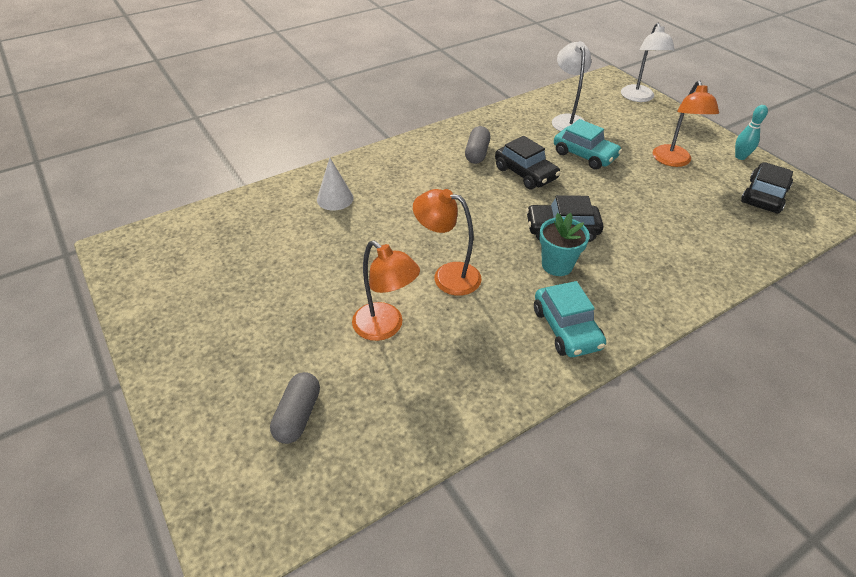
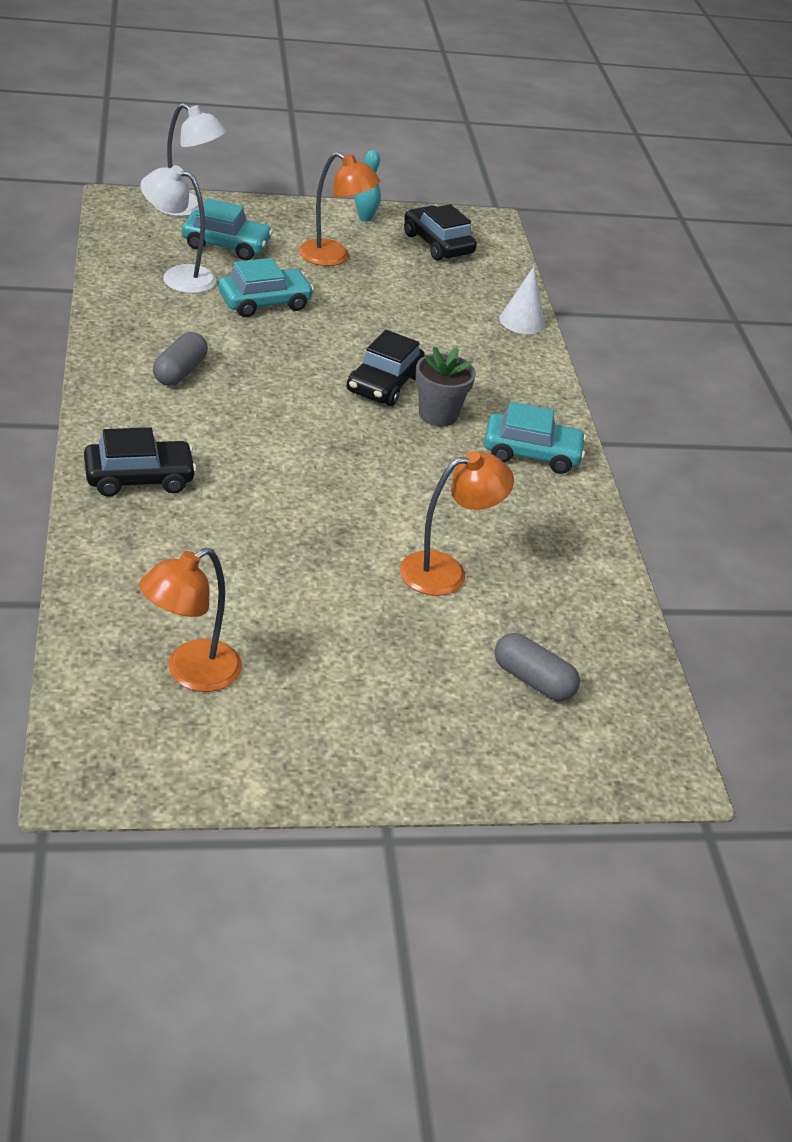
camera: 70 degrees left, 5 degrees down
(335, 198) = (165, 524): white cone -> white cone (522, 321)
(447, 276) = (396, 494): orange lamp -> orange lamp (191, 673)
(477, 153) = (180, 372): grey capsule -> grey capsule turned 75 degrees clockwise
(525, 173) = (259, 358): black car -> black car (139, 478)
(557, 265) = (438, 415): turquoise flower pot -> grey flower pot
(623, 122) = (226, 245): none -> turquoise car

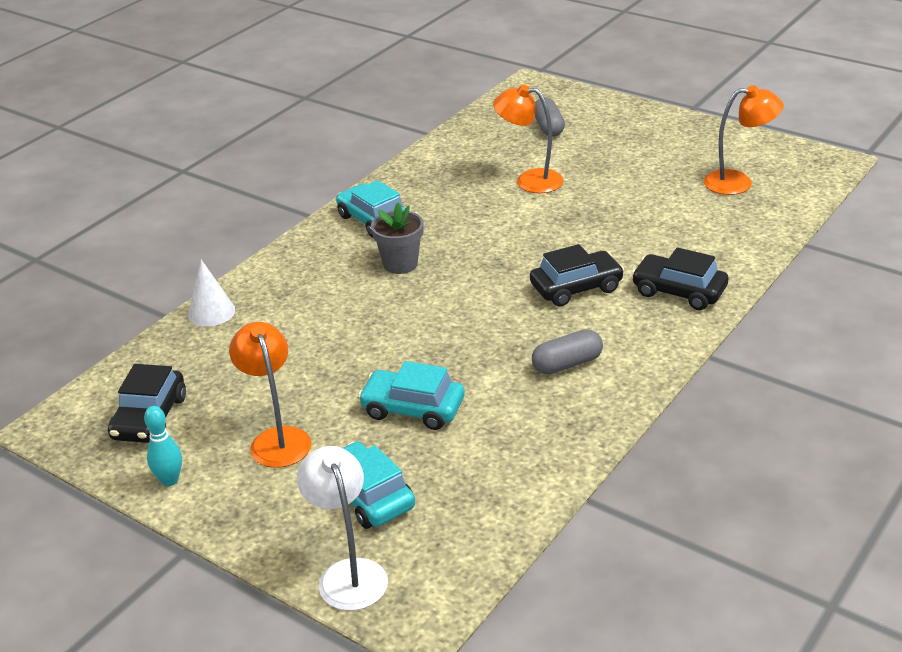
camera: 130 degrees left, 5 degrees down
(178, 277) = (464, 470): white lamp -> none
(384, 384) = (408, 299): black car -> black car (576, 288)

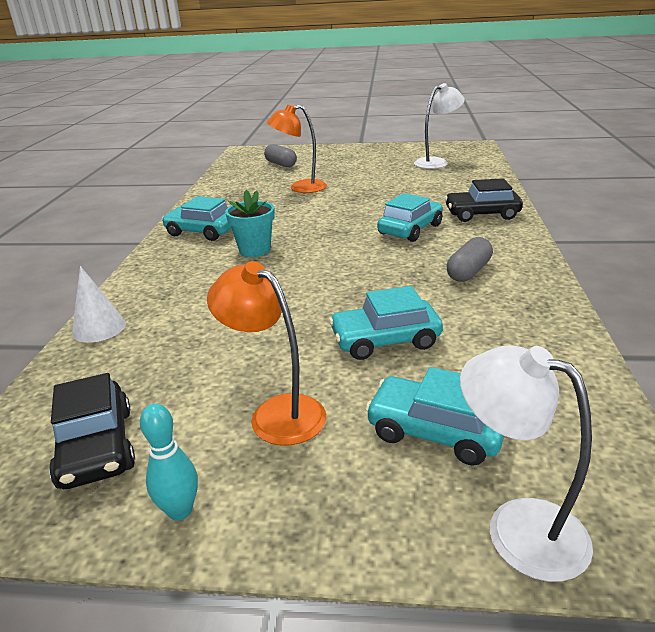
camera: 30 degrees left, 5 degrees down
(400, 264) = (255, 250): grey flower pot -> turquoise flower pot
(576, 288) = (410, 229): black car -> turquoise car
(738, 182) = (436, 162): orange lamp -> white lamp

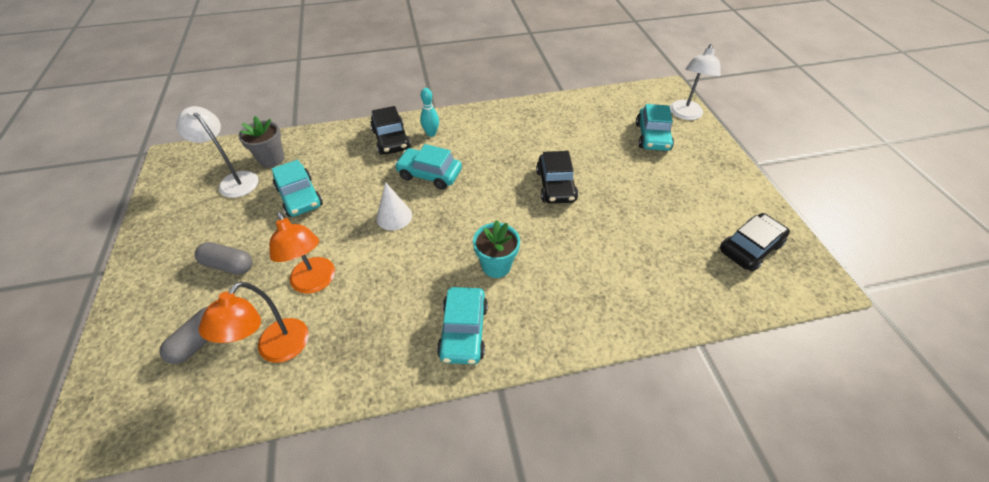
camera: 110 degrees left, 20 degrees up
(99, 328) = (663, 317): white cone -> white cone (394, 216)
(180, 510) = (751, 199): turquoise bowling pin -> turquoise bowling pin (431, 133)
(276, 413) = (677, 188): orange lamp -> orange lamp (276, 350)
(349, 299) = (556, 185): none -> black car
(385, 340) = (593, 162): turquoise car -> turquoise car (300, 197)
(462, 171) = (272, 159): none -> grey flower pot
(468, 271) = (496, 139): grey capsule -> grey capsule (229, 265)

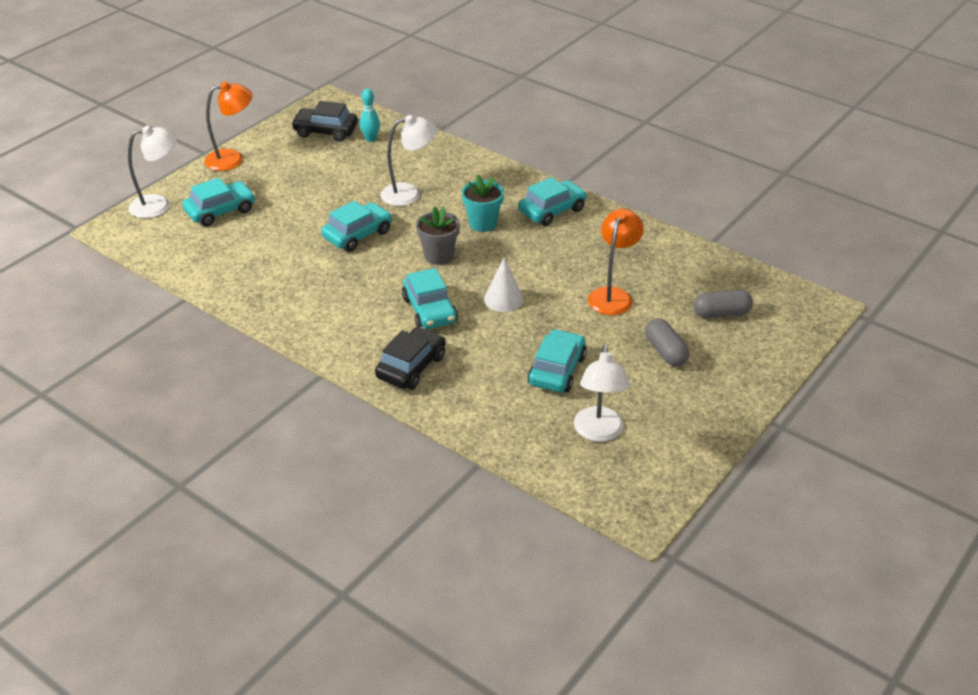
camera: 130 degrees left, 10 degrees down
(272, 159) = (542, 432): grey flower pot -> grey flower pot (439, 256)
(276, 350) = (675, 275): orange lamp -> orange lamp (232, 159)
(431, 133) = (369, 345): turquoise bowling pin -> turquoise bowling pin (371, 139)
(556, 185) = (357, 234): black car -> turquoise car
(587, 245) = (409, 194): none -> white lamp

